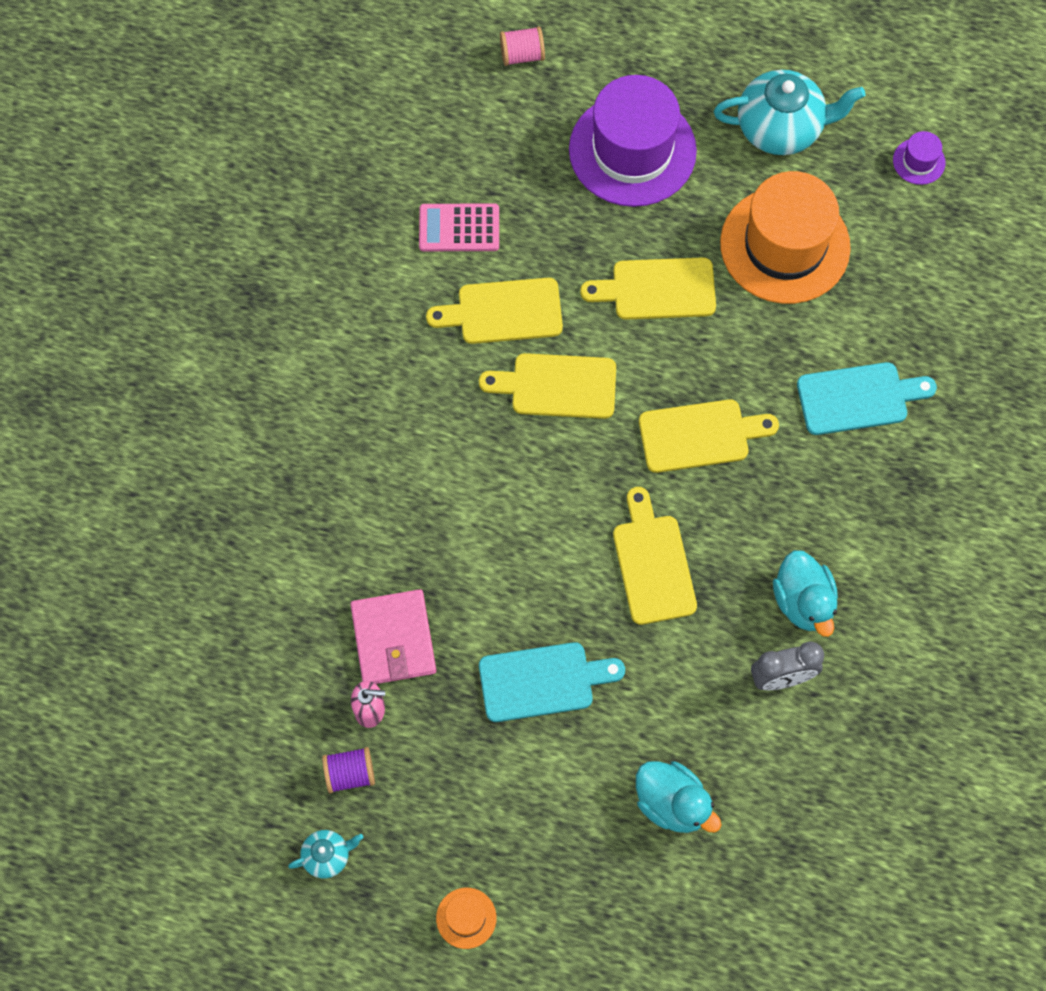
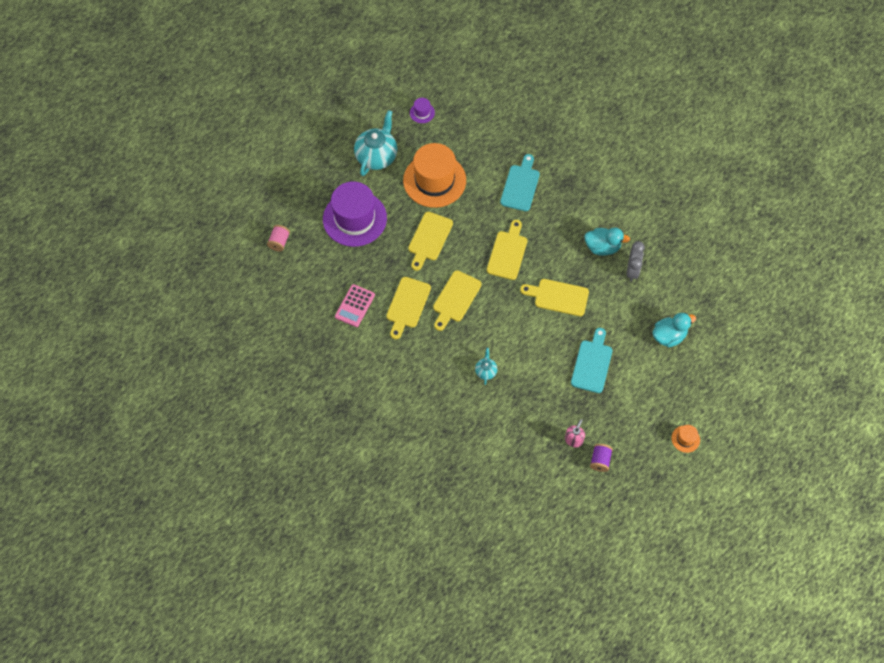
camera: 65 degrees left, 5 degrees down
(327, 856) = (634, 485): turquoise teapot -> turquoise teapot (485, 371)
(393, 639) = (545, 416): pink wallet -> none

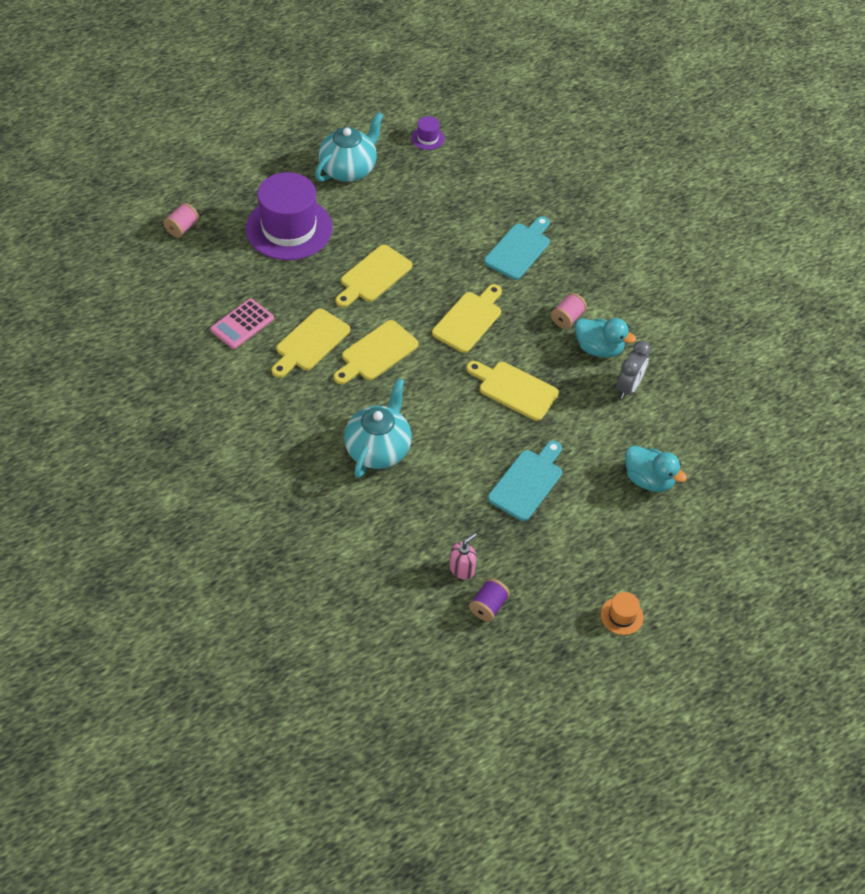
camera: 15 degrees right, 10 degrees down
(434, 180) = (410, 214): orange hat -> none
(485, 371) = (378, 449): turquoise teapot -> turquoise teapot, size x2.10
(573, 230) = (567, 318): none -> pink spool
(669, 336) = (648, 480): turquoise duck -> turquoise duck turned 45 degrees clockwise

